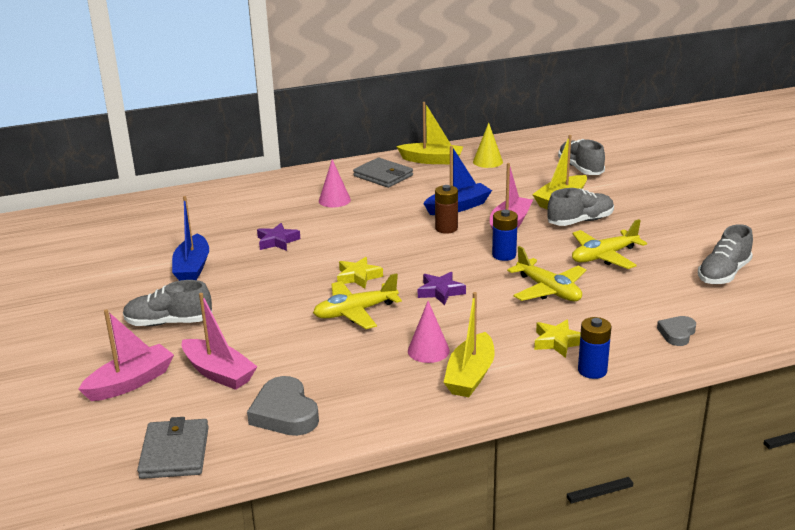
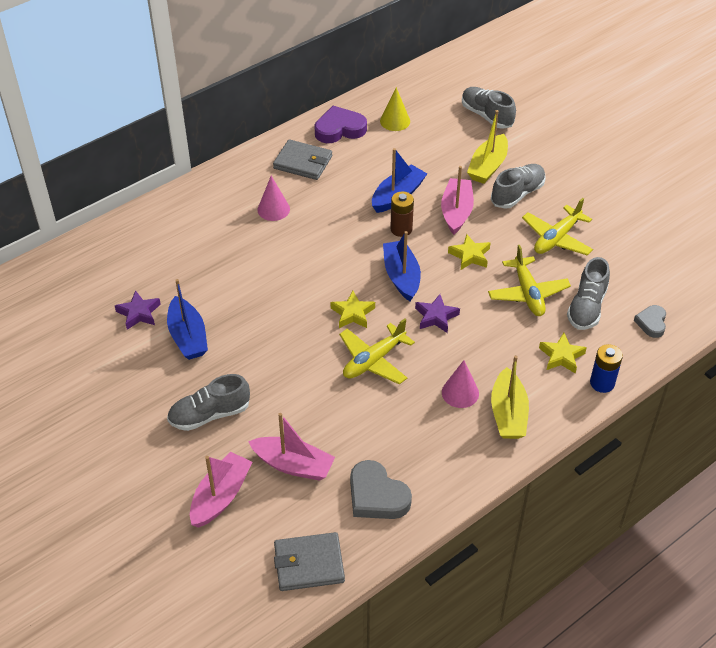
camera: 20 degrees left, 20 degrees up
(174, 452) = (309, 564): grey wallet -> grey wallet turned 75 degrees counterclockwise
(277, 241) = (250, 281): purple star -> purple star (139, 313)
(424, 259) = (401, 276): none -> blue boat
(432, 160) = (339, 129): yellow boat -> purple heart
(504, 255) = (470, 255): blue battery -> yellow star
(548, 290) = (528, 293): yellow plane -> yellow plane turned 45 degrees clockwise
(723, 274) = (663, 240): grey shoe -> grey shoe (586, 307)

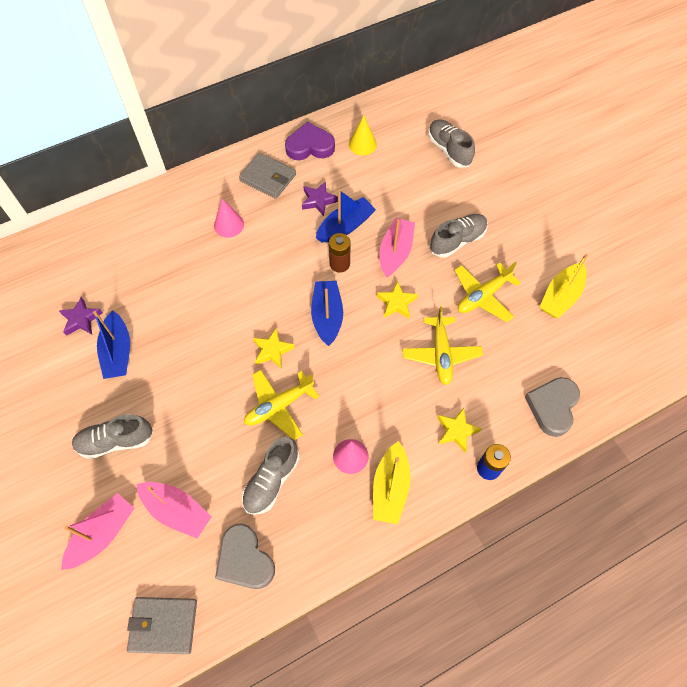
camera: 10 degrees right, 15 degrees up
(436, 317) = (348, 366): purple star -> purple star (318, 200)
(488, 166) = (436, 206): yellow boat -> yellow boat (560, 296)
(586, 307) = (493, 379): grey shoe -> grey shoe (271, 480)
(651, 323) = (552, 407): grey heart -> grey heart, size x1.66

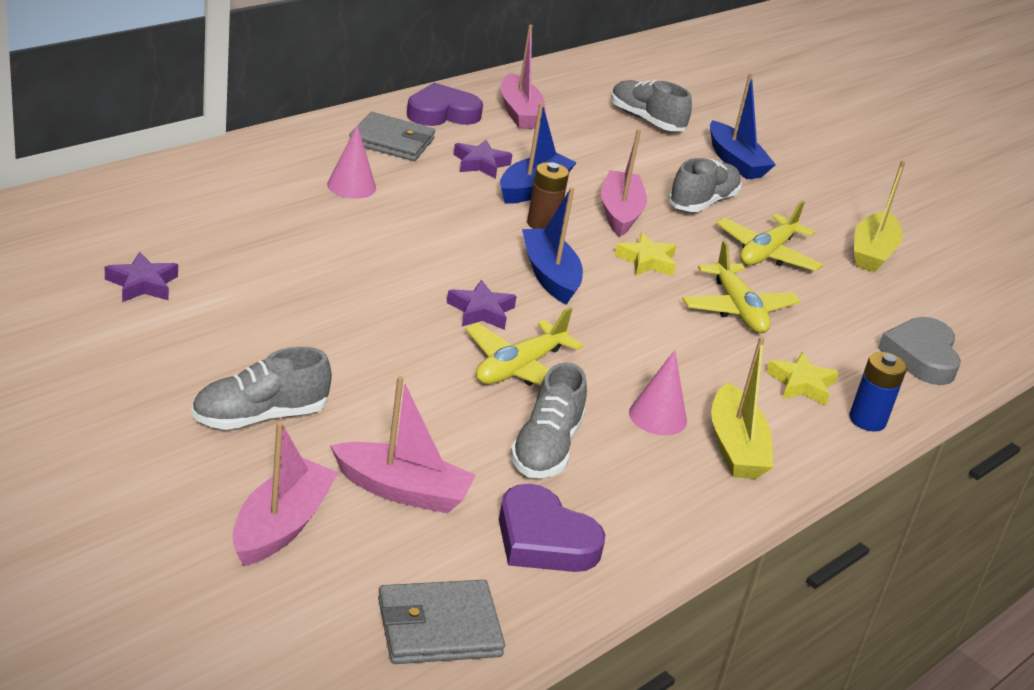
camera: 20 degrees left, 30 degrees down
(118, 352) = (222, 318): blue boat -> blue boat (735, 161)
(244, 559) = (544, 539): grey heart -> purple heart
(272, 350) = (481, 311): yellow star -> purple star
(362, 144) = (519, 113): yellow cone -> pink boat

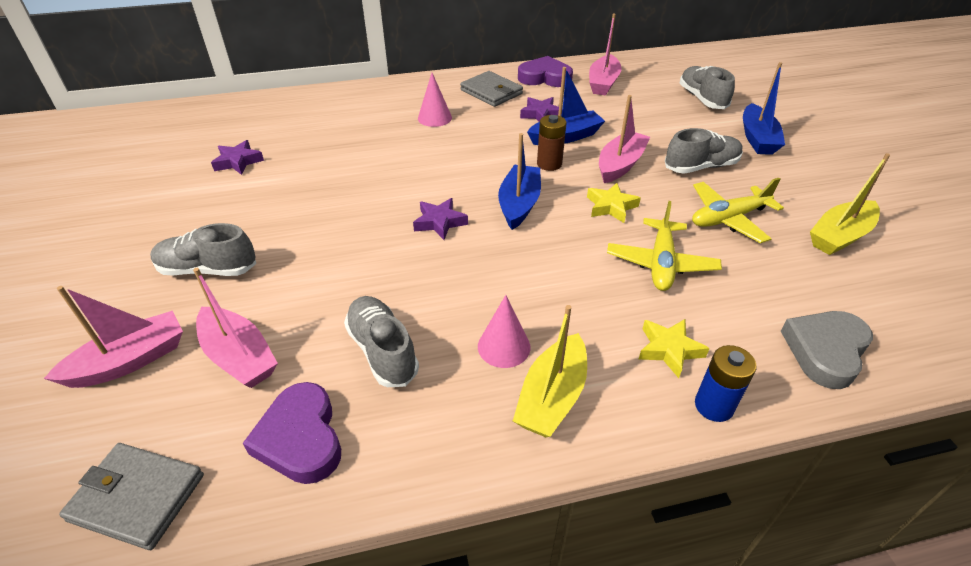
camera: 35 degrees right, 10 degrees up
(519, 368) = (426, 275): yellow plane -> none
(546, 448) = (382, 351): grey shoe -> grey shoe turned 105 degrees clockwise

